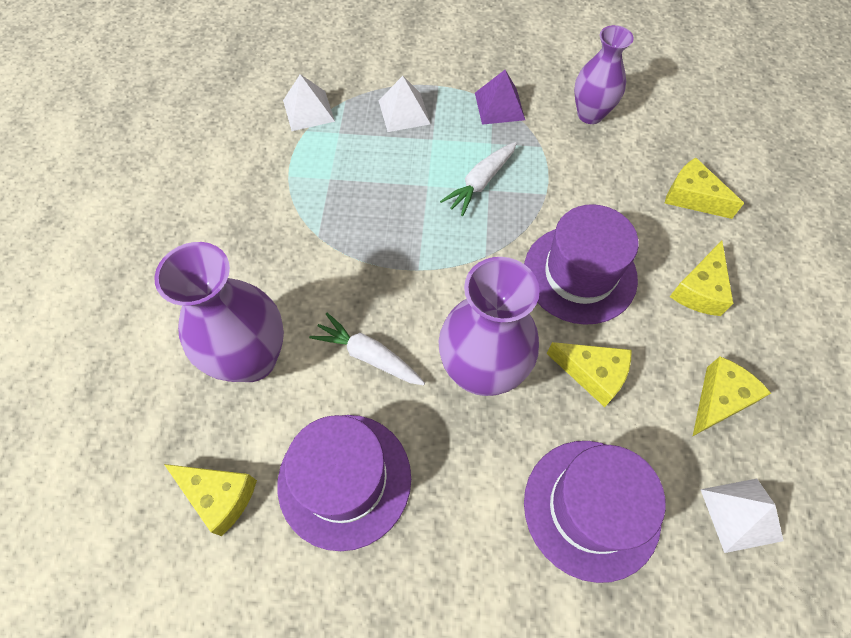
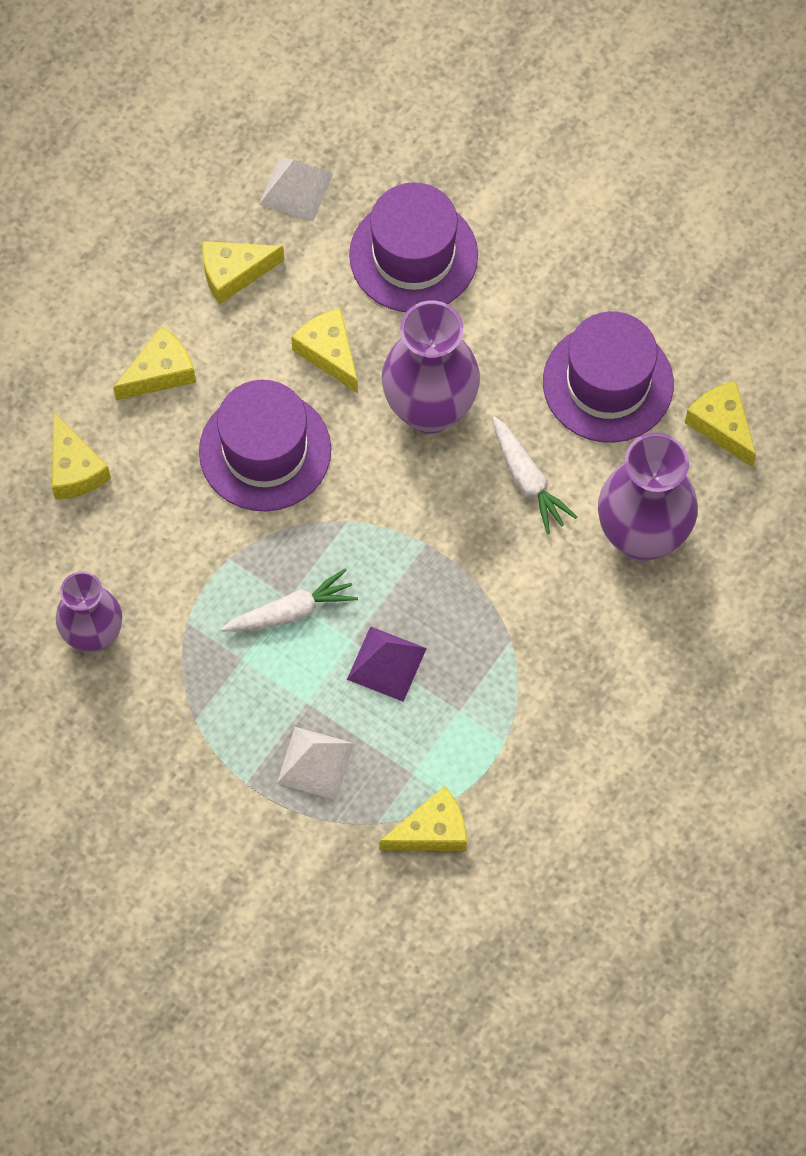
camera: 150 degrees left, 5 degrees up
(308, 110) = (432, 831): white pyramid -> yellow cheese
(499, 106) = (193, 708): purple pyramid -> purple pyramid (386, 664)

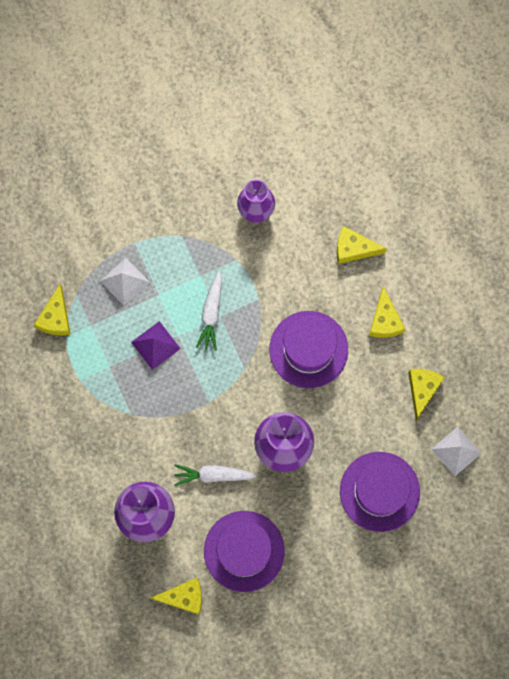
camera: 120 degrees right, 10 degrees up
(329, 353) = (346, 413): yellow cheese -> none

